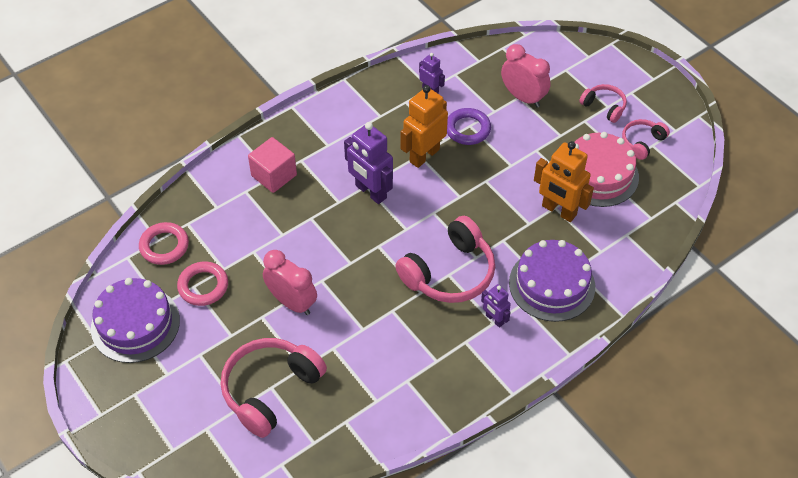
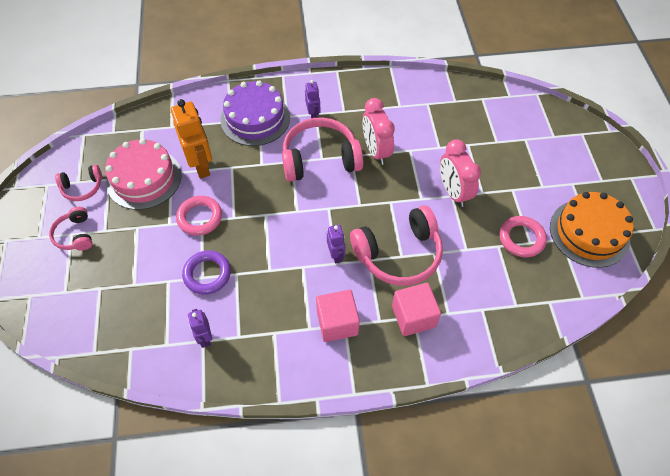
camera: 150 degrees left, 5 degrees up
(135, 324) = (589, 233): purple cake -> orange cake
(164, 246) = (545, 292): pink ring -> pink ring (200, 217)
(270, 390) = (498, 140): pink headphones -> pink headphones (399, 254)
(334, 143) = (337, 323): none -> pink cube
(370, 192) = (336, 255): purple robot -> purple robot, size x0.54
(424, 155) = (265, 267): orange robot -> none
(523, 97) = (131, 282): pink clock -> pink clock (376, 151)

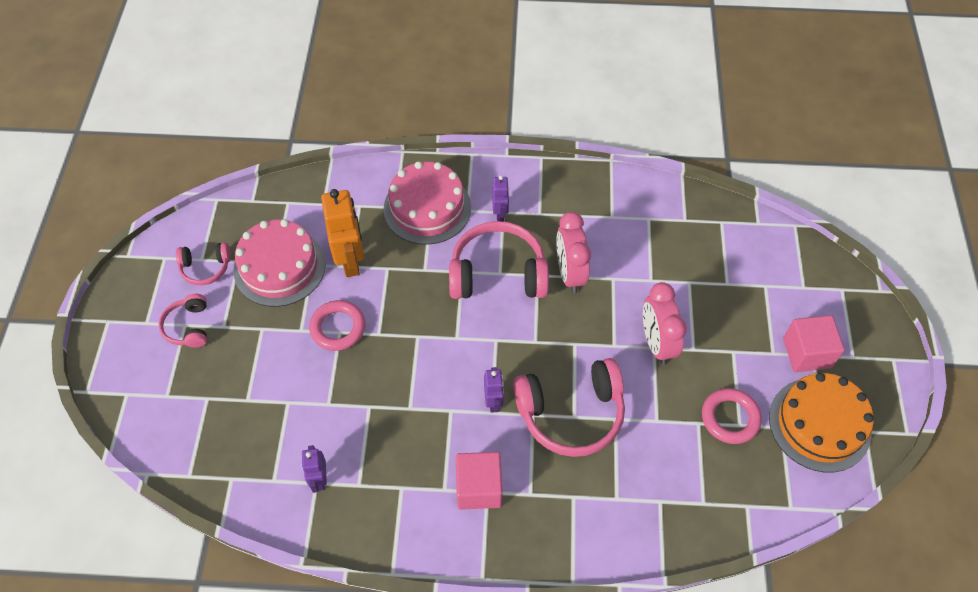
camera: 10 degrees right, 0 degrees up
(207, 274) = (335, 401): purple ring -> none
(255, 118) = (427, 208): purple cake -> pink cake
(413, 316) = (573, 496): pink cube -> pink cube (806, 353)

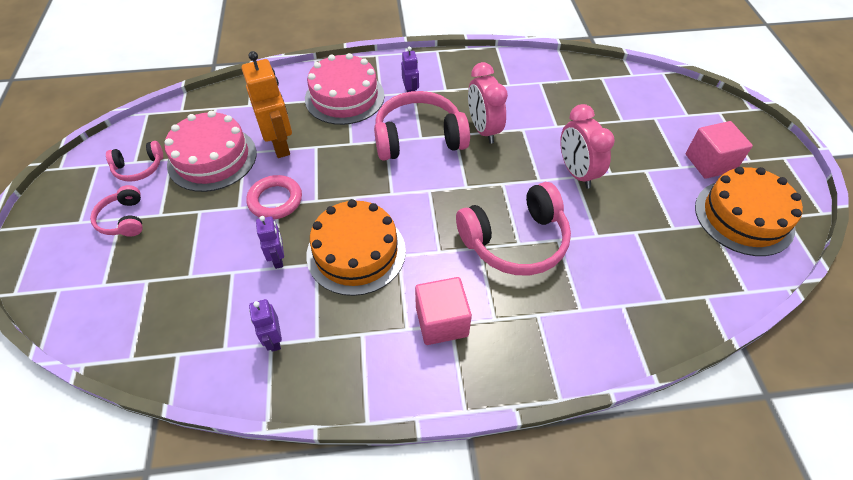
camera: 10 degrees left, 5 degrees down
(409, 400) = (356, 252): none -> orange cake
(493, 402) = (439, 242): purple robot -> purple robot (278, 259)
(730, 418) = (662, 223): pink ring -> none

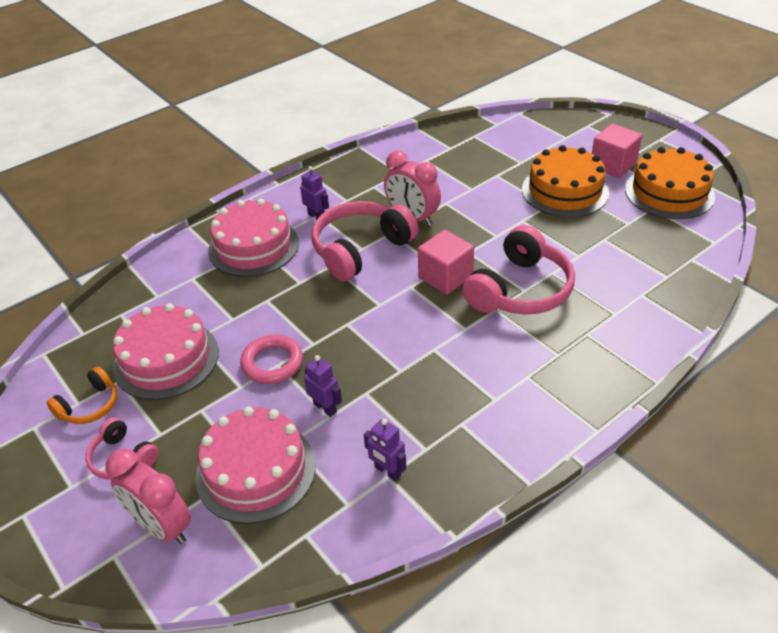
camera: 30 degrees left, 10 degrees down
(139, 168) = (89, 406): pink headphones -> orange headphones
(191, 281) = (256, 470): none -> pink cake
(280, 145) = (228, 315): orange robot -> none
(356, 252) = (393, 366): orange cake -> orange cake (565, 191)
(441, 321) = (518, 379): pink cube -> pink cube (445, 277)
(576, 173) = (521, 217): pink clock -> pink clock (162, 526)

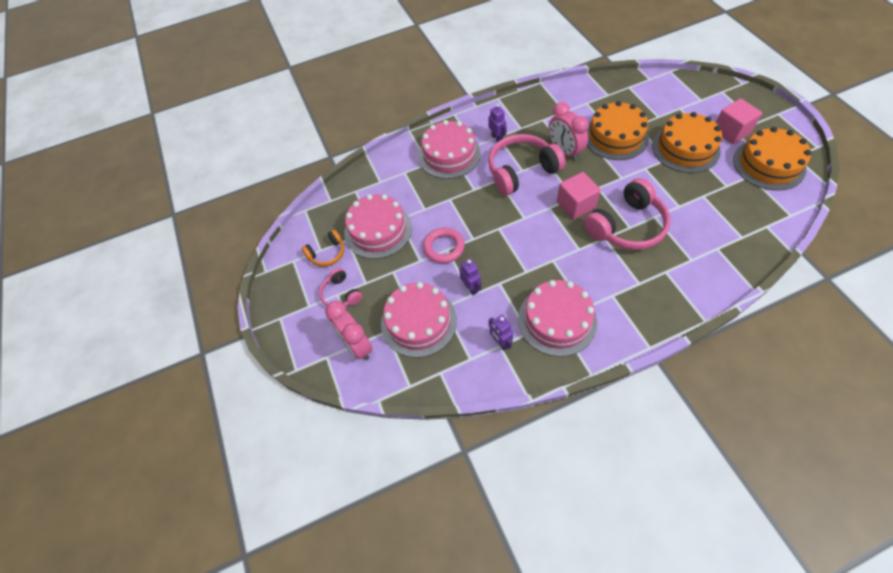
camera: 20 degrees right, 15 degrees up
(461, 424) = (557, 320): none -> pink cake
(474, 191) = (615, 136): none -> orange cake

